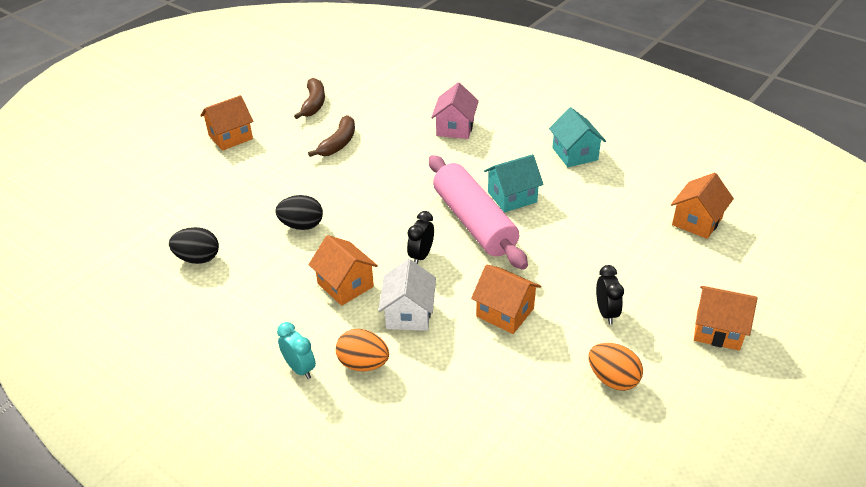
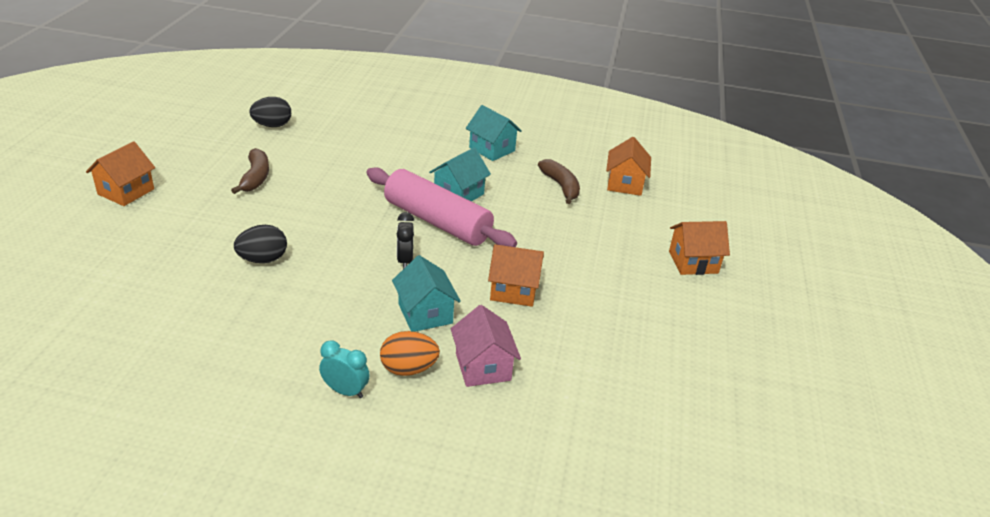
camera: 30 degrees left, 5 degrees down
(198, 258) = (161, 316): black egg -> black egg (272, 125)
(314, 104) = (205, 146): brown banana -> brown banana (561, 186)
(345, 285) = (345, 303): orange house -> none
(408, 314) = (425, 313): white house -> turquoise house
(455, 128) = (368, 145): pink house -> pink house (483, 367)
(606, 313) = (599, 270): black clock -> none
(612, 379) = (638, 321): orange egg -> none

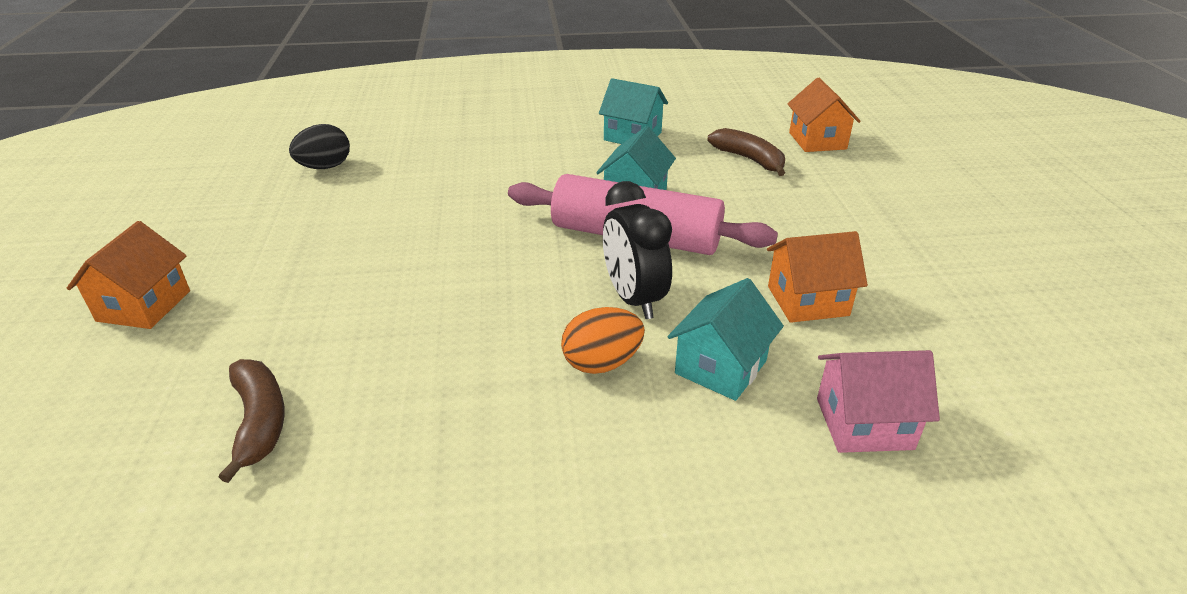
camera: 15 degrees left, 0 degrees up
(255, 177) = (342, 238): brown banana -> brown banana (259, 422)
(263, 259) = (426, 353): black egg -> none
(345, 391) = (702, 533): turquoise clock -> none
(405, 260) = (634, 299): black clock -> black clock, size x1.56
(408, 369) = (766, 462): orange egg -> orange egg (602, 363)
(425, 313) = (720, 367): turquoise house -> turquoise house turned 75 degrees clockwise
(483, 367) = (864, 423): pink house -> pink house turned 60 degrees counterclockwise
(693, 262) = (976, 209): orange house -> none

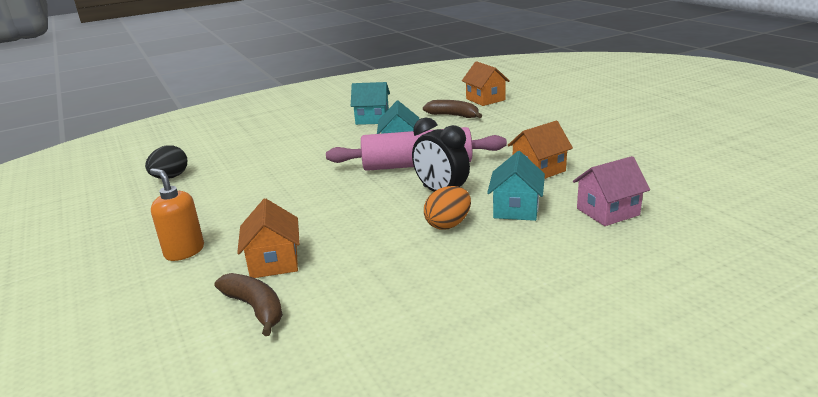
camera: 20 degrees left, 10 degrees down
(144, 306) = (105, 278): orange house -> orange house (274, 262)
(253, 293) = (184, 251): none -> orange soap dispenser

